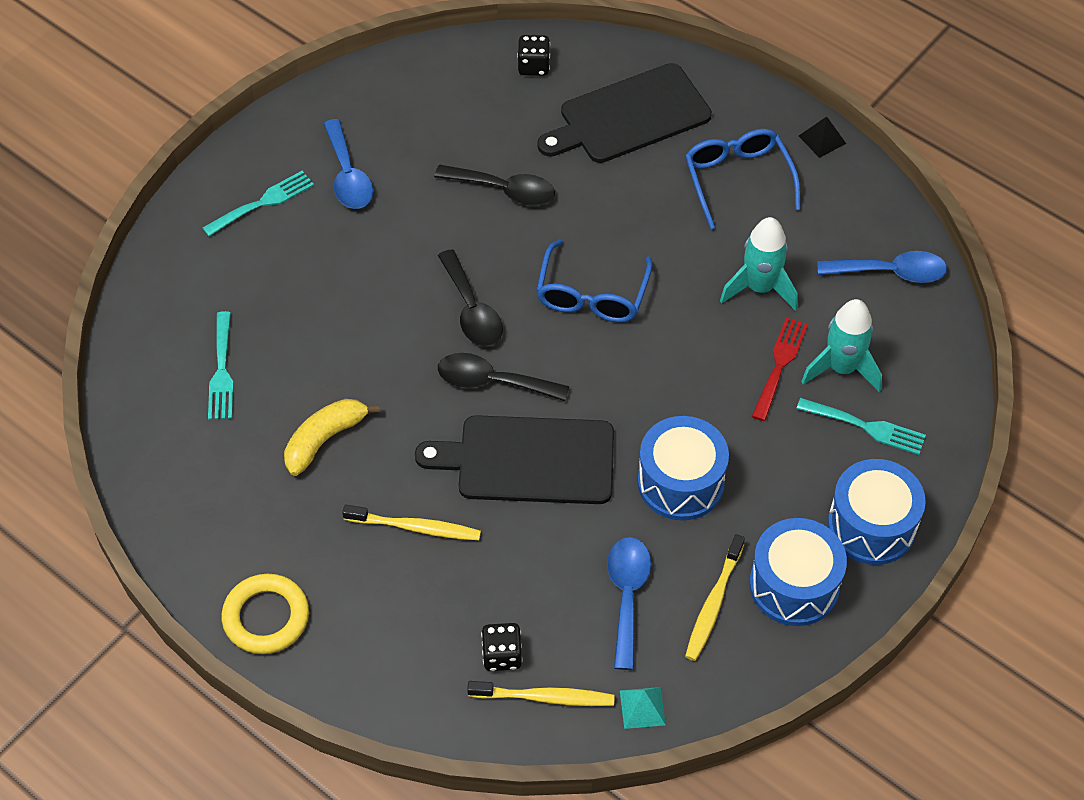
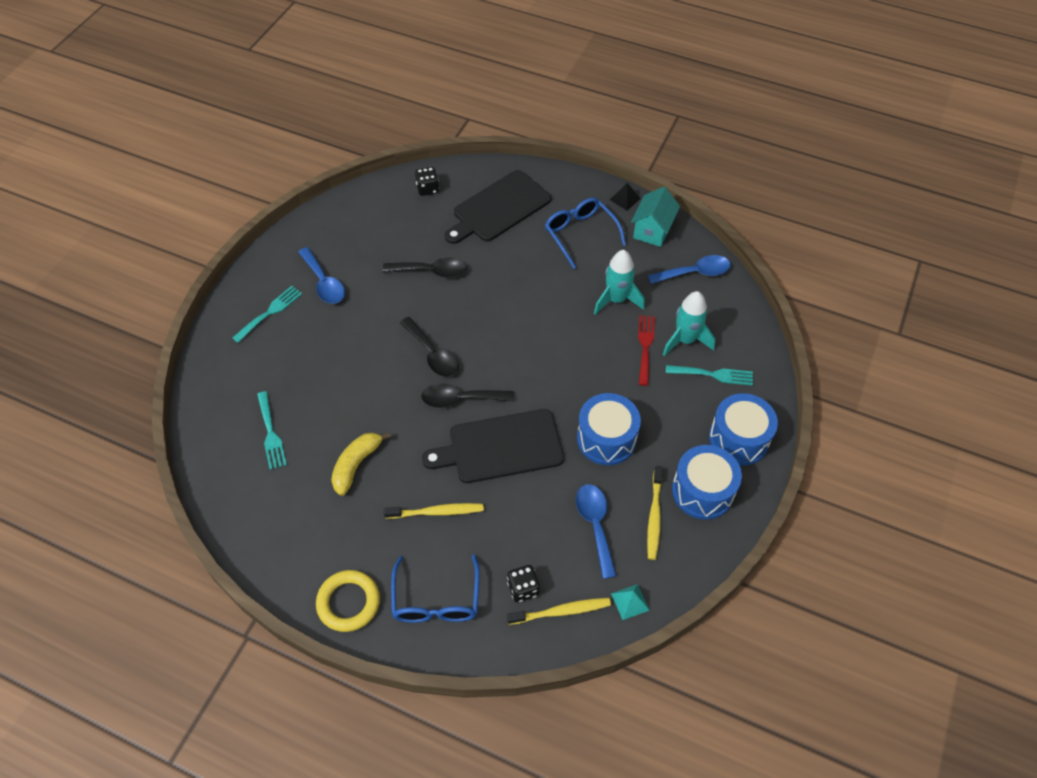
camera: 15 degrees left, 0 degrees up
(592, 295) = (509, 327): blue glasses -> blue glasses (436, 600)
(848, 196) = (652, 230): none -> turquoise house

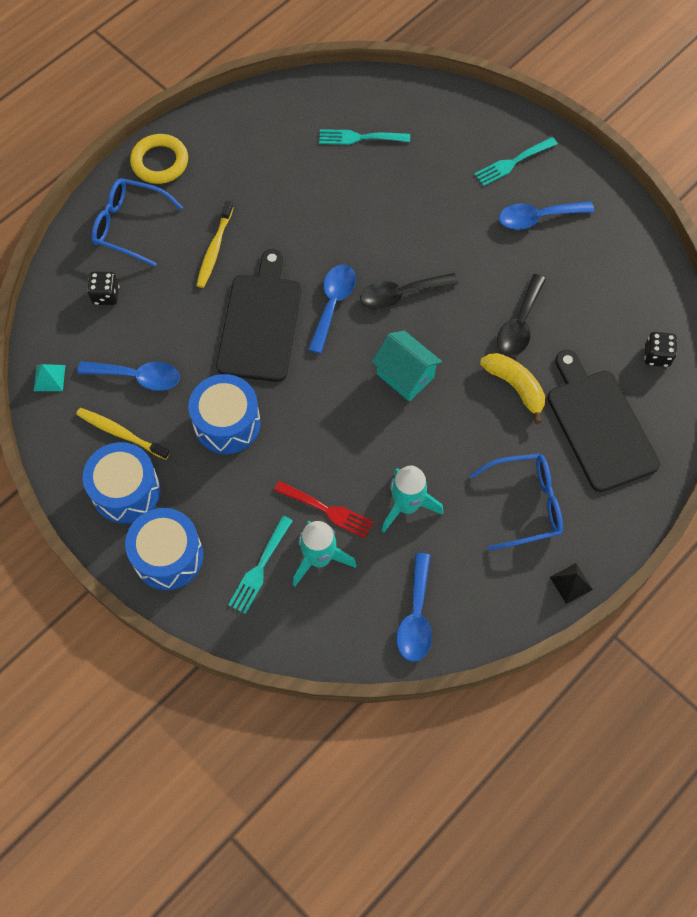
camera: 110 degrees right, 10 degrees up
(270, 312) = (512, 163): turquoise fork -> turquoise fork turned 90 degrees clockwise
(356, 465) = (295, 197): yellow banana -> yellow banana (515, 387)
(460, 399) = (333, 304): black spoon -> blue spoon
(561, 611) = (69, 318): yellow toothbrush -> none
(652, 230) = (504, 595): turquoise house -> turquoise house (405, 375)

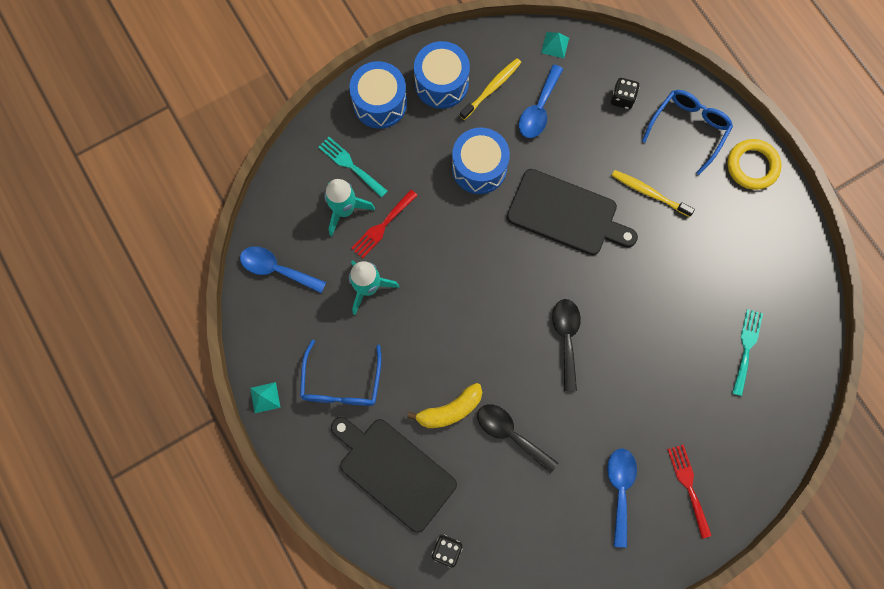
camera: 105 degrees right, 10 degrees up
(333, 304) = (570, 278): blue spoon -> none
(405, 375) = (485, 319): turquoise house -> none
(512, 163) = (688, 486): turquoise fork -> red fork
(571, 583) = (265, 397): black pyramid -> turquoise pyramid
(599, 425) = (394, 471): black cutting board -> black cutting board turned 135 degrees counterclockwise

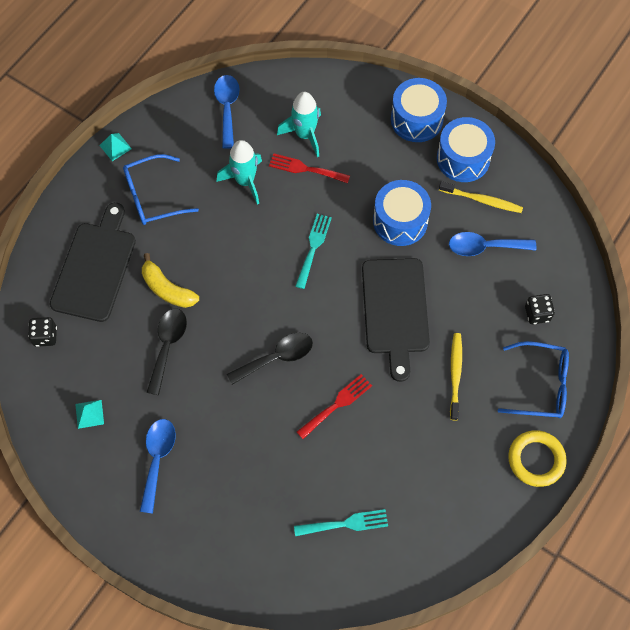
camera: 65 degrees right, 10 degrees down
(350, 165) = (347, 122): turquoise fork -> turquoise fork (313, 247)
(555, 45) = (556, 235): turquoise pyramid -> turquoise pyramid (89, 414)
(620, 489) = (157, 459): blue spoon -> blue spoon turned 60 degrees counterclockwise
(688, 486) = (186, 520): red fork -> red fork (337, 404)

